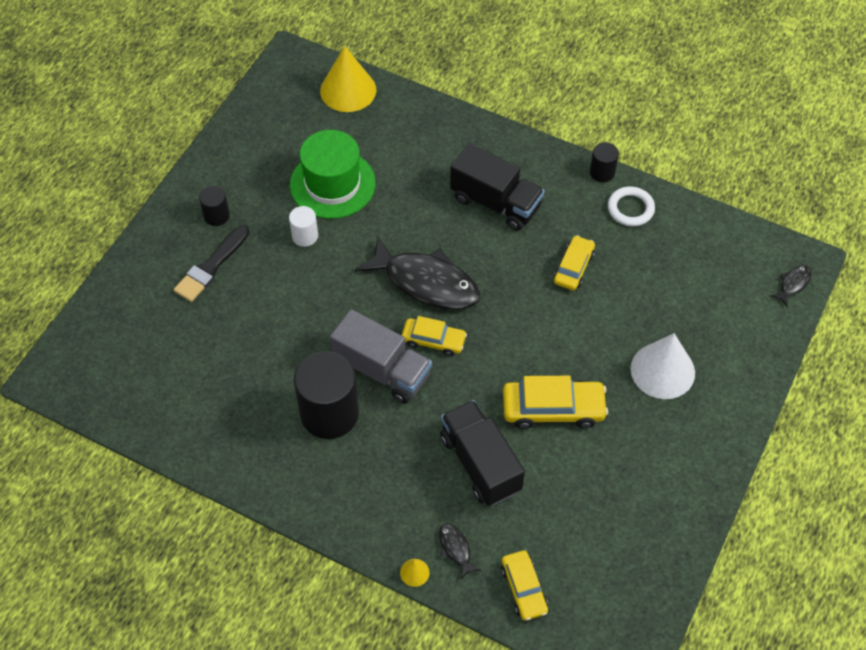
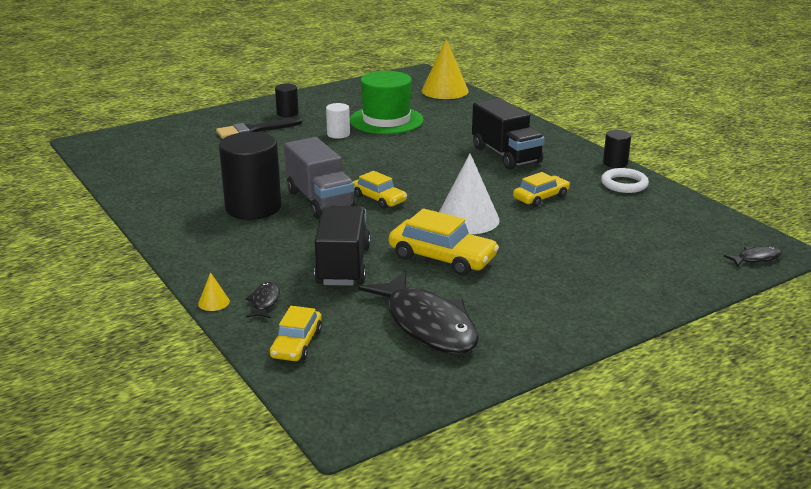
camera: 30 degrees right, 30 degrees down
(426, 282) = (405, 173): black fish -> black fish (427, 325)
(662, 370) = (570, 267): white cone -> white cone (467, 219)

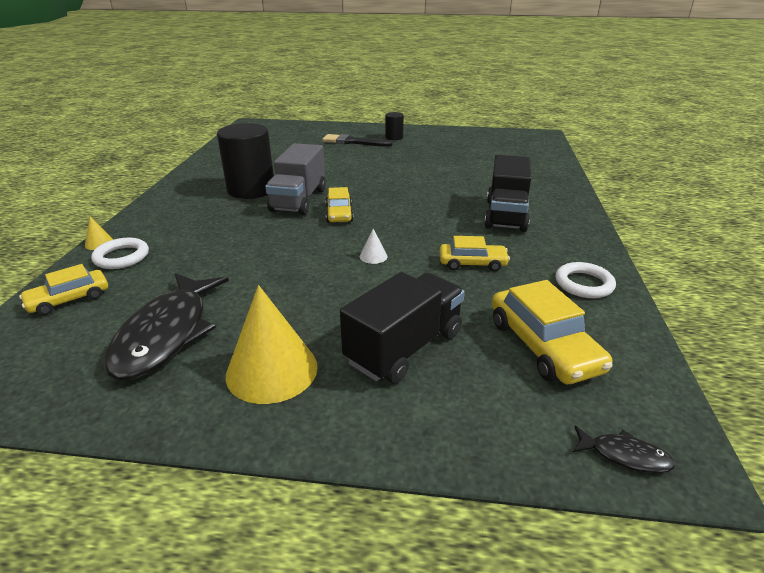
camera: 40 degrees right, 5 degrees up
(264, 302) = (121, 257): black fish -> white ring
(338, 134) = (401, 160): white cylinder -> none
(343, 265) = (217, 253): black truck -> black truck (404, 347)
(386, 120) = (454, 160): green hat -> none
(442, 258) = (291, 280): yellow car -> yellow car (543, 346)
(445, 91) = (541, 152): yellow cone -> yellow cone (272, 370)
(467, 219) = (373, 256): white cone -> white cone, size x0.42
(615, 163) = (608, 259): black cylinder -> none

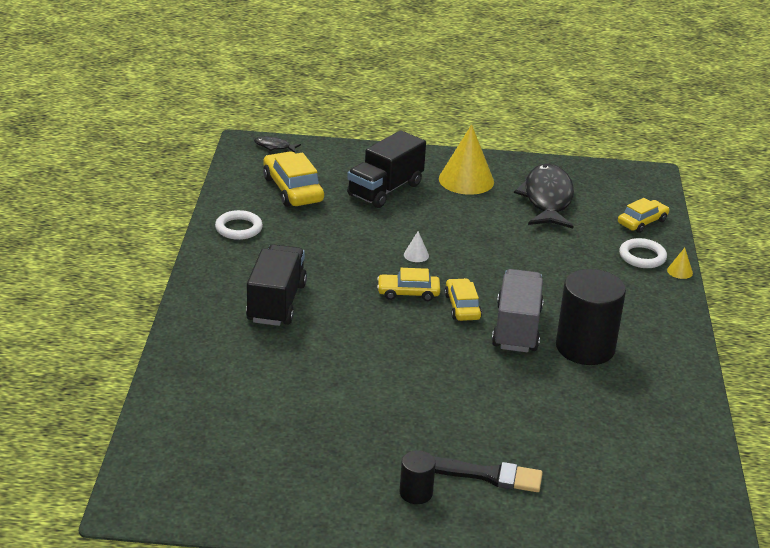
camera: 175 degrees right, 0 degrees up
(472, 263) = (327, 247): yellow car -> yellow car (408, 293)

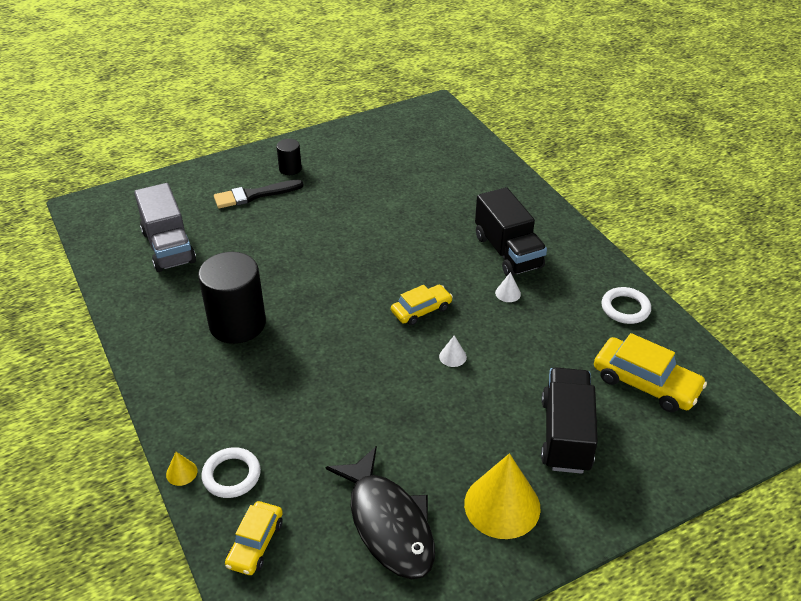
camera: 150 degrees right, 10 degrees up
(274, 146) = (745, 441): black fish -> none
(319, 274) = (508, 293): none -> white cone
(462, 306) = (366, 317): yellow car -> none
(517, 328) = (306, 316): grey truck -> grey truck (168, 247)

